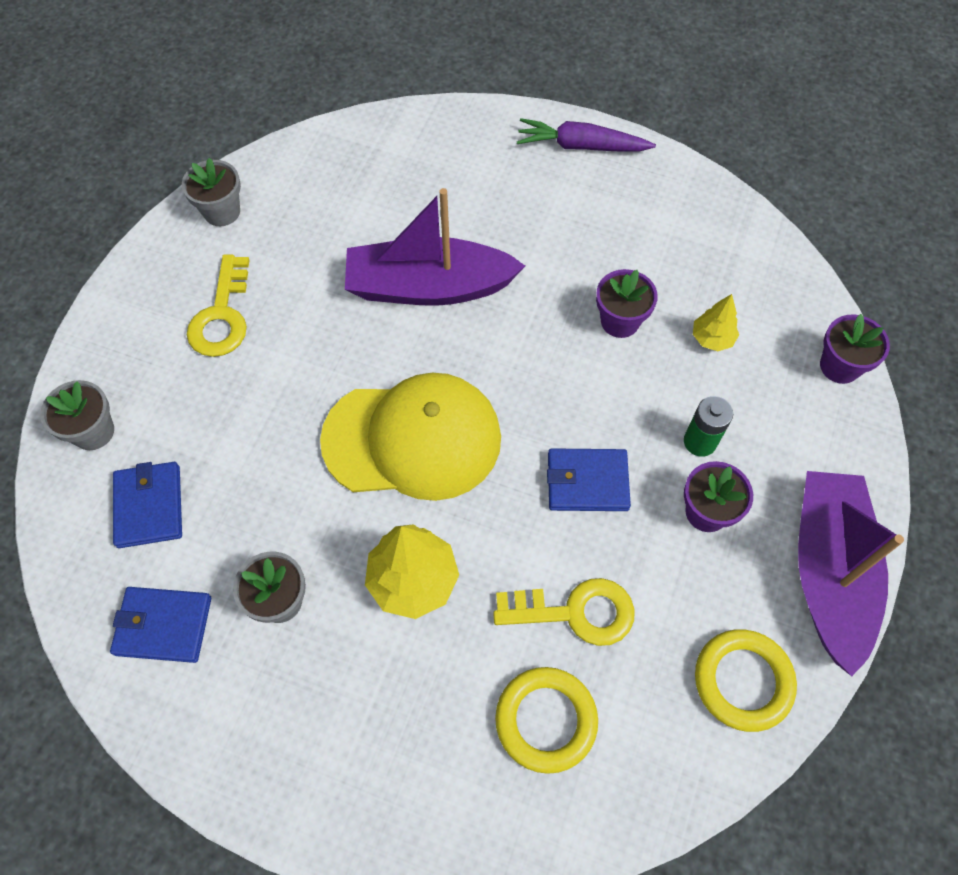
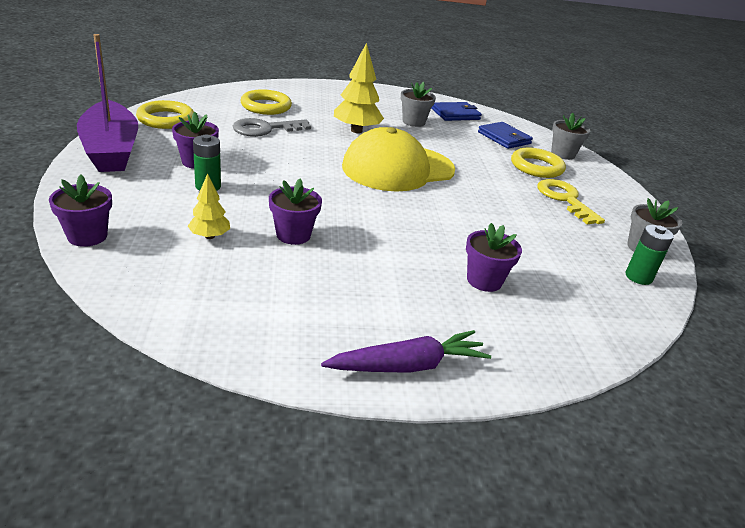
camera: 150 degrees right, 30 degrees down
(182, 402) = (536, 167): none -> yellow ring
(279, 177) = (638, 277): none -> green battery
(429, 287) = (453, 231): purple boat -> none
(451, 210) = (484, 280): none -> purple flower pot
(575, 612) = (265, 129): yellow key -> grey key
(587, 482) = (280, 165): blue wallet -> none

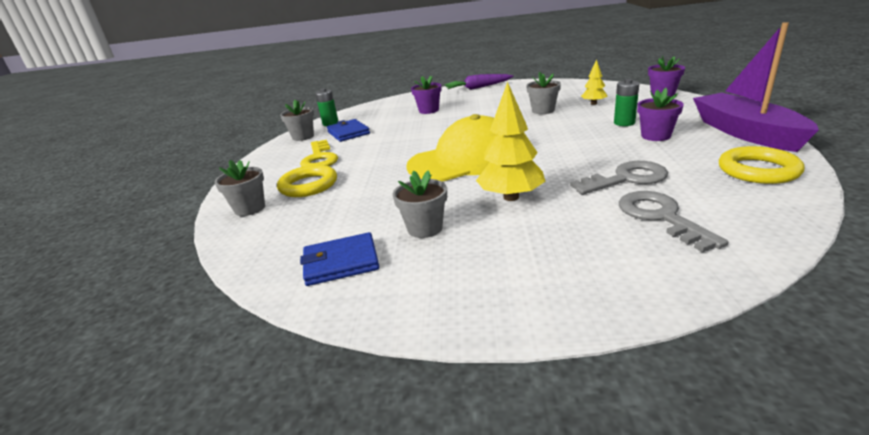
camera: 165 degrees left, 5 degrees down
(266, 106) = (661, 217): yellow ring -> grey key
(293, 235) = (543, 110): purple flower pot -> grey flower pot
(504, 138) = (304, 222): blue wallet -> blue wallet (348, 133)

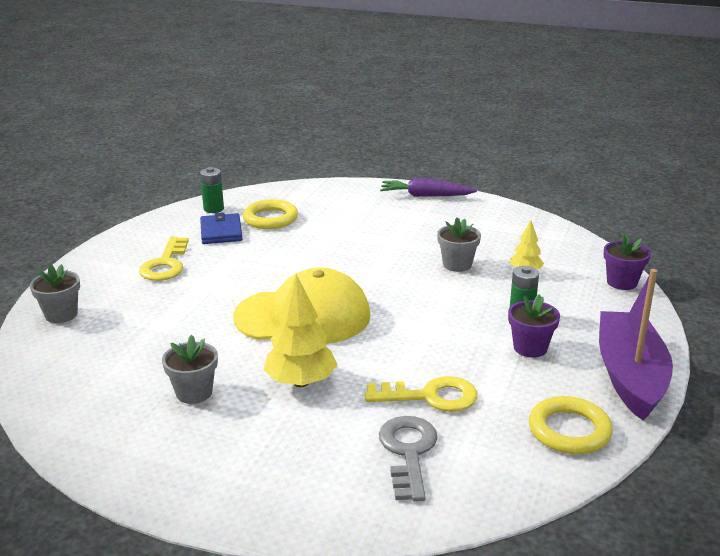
camera: 15 degrees right, 0 degrees up
(303, 137) = (171, 222): grey flower pot -> none
(308, 185) = (130, 301): yellow ring -> yellow ring (270, 219)
(341, 262) = (99, 405): blue wallet -> none
(429, 110) = (334, 221): purple flower pot -> none
(626, 179) = (430, 396): grey key -> yellow key

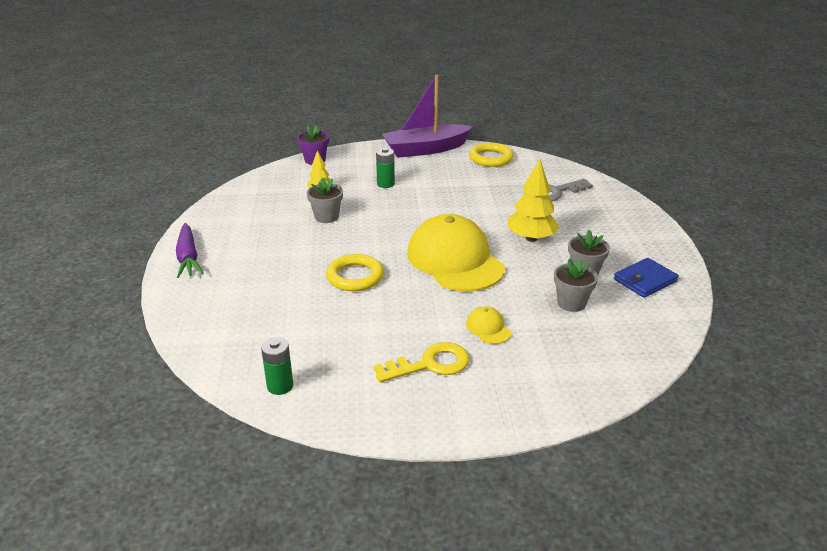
camera: 115 degrees left, 5 degrees up
(61, 314) = (566, 387): grey flower pot -> grey flower pot (571, 303)
(176, 302) = (488, 328): none -> yellow cap
(221, 232) = (337, 356): blue wallet -> blue wallet (645, 280)
(270, 219) = (287, 334): yellow ring -> yellow ring (355, 277)
(430, 396) = (501, 196): yellow key -> none
(530, 348) = (422, 176): purple flower pot -> none

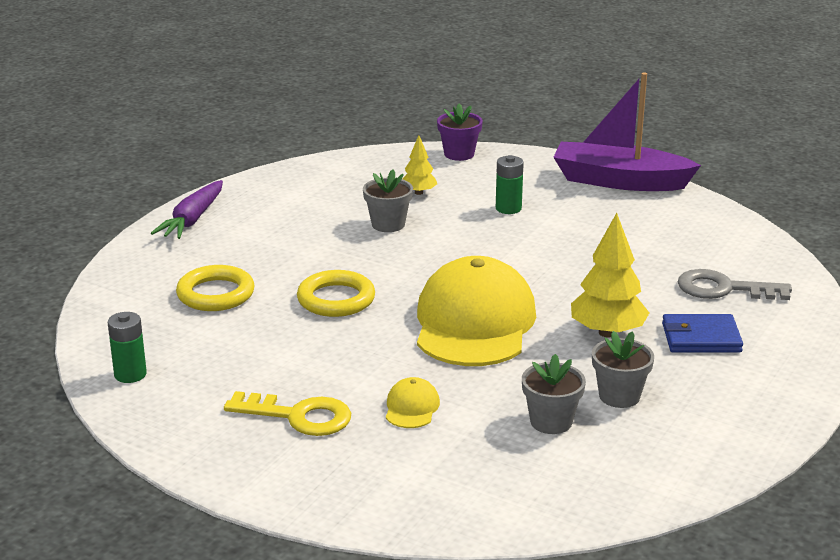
camera: 35 degrees right, 5 degrees down
(491, 158) = (695, 218): yellow ring -> yellow ring (215, 294)
(645, 280) = (690, 435): blue wallet -> blue wallet (701, 338)

